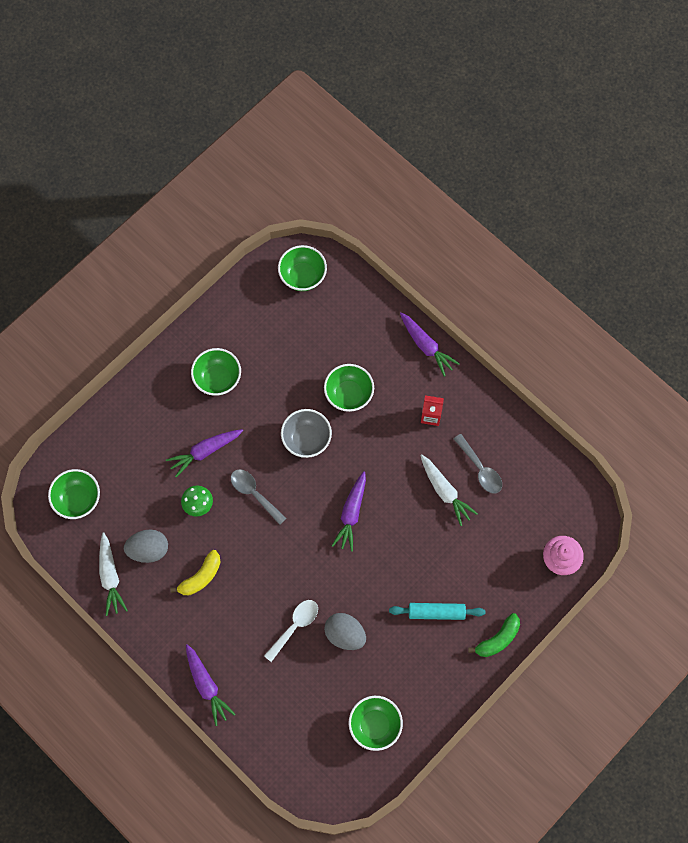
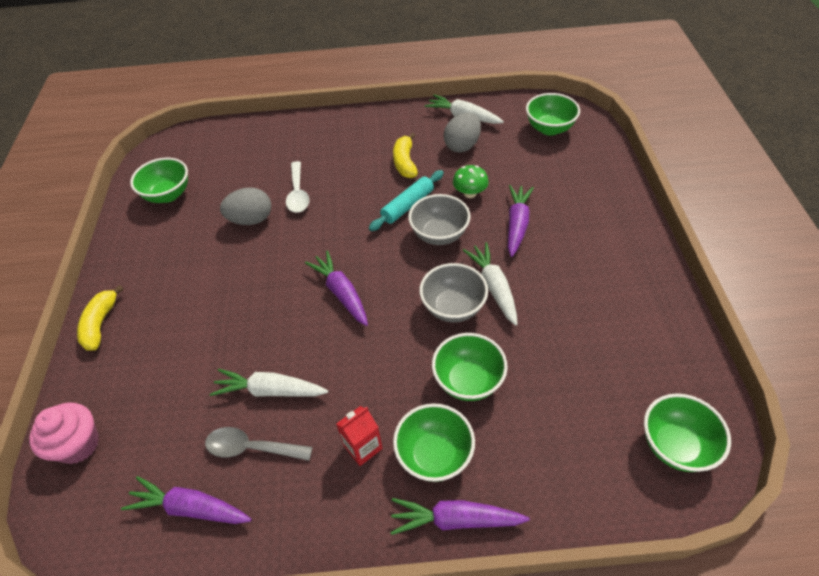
camera: 135 degrees right, 20 degrees down
(207, 686) = (321, 124): purple carrot -> purple carrot (190, 508)
(217, 379) = (590, 277): green bowl -> green bowl (434, 455)
(254, 494) = (439, 234): grey spoon -> grey bowl
(271, 428) = (493, 287): none -> white carrot
(436, 612) = (182, 294): turquoise rolling pin -> turquoise rolling pin (407, 206)
(498, 639) = (100, 324): green banana -> yellow banana

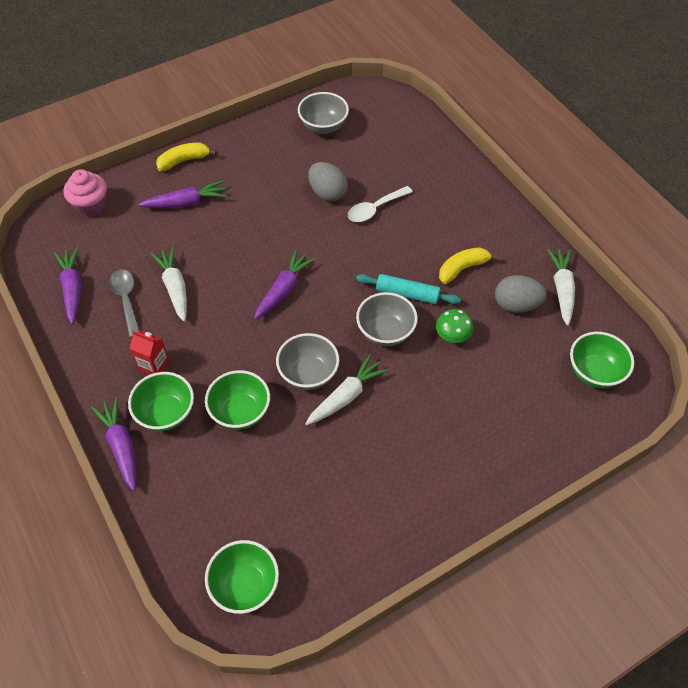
camera: 60 degrees right, 5 degrees up
(168, 195) = (323, 127): green bowl -> grey bowl
(517, 224) = (433, 389): purple carrot -> purple carrot (186, 203)

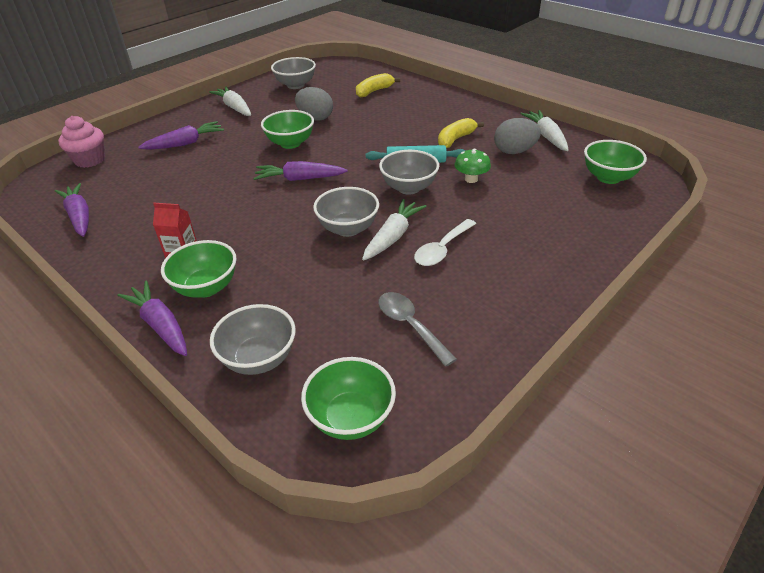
camera: 15 degrees left, 15 degrees down
(126, 300) = (140, 213): grey spoon -> grey spoon (410, 326)
(175, 287) = (189, 196): white carrot -> white carrot (234, 107)
(184, 161) = (176, 121): yellow banana -> yellow banana (374, 91)
(191, 506) = (259, 359): none -> grey bowl
(240, 412) = (288, 269): green bowl -> green bowl (290, 143)
(284, 289) = (299, 179): purple carrot -> purple carrot turned 105 degrees counterclockwise
(375, 209) = (361, 120): white spoon -> white spoon (442, 249)

